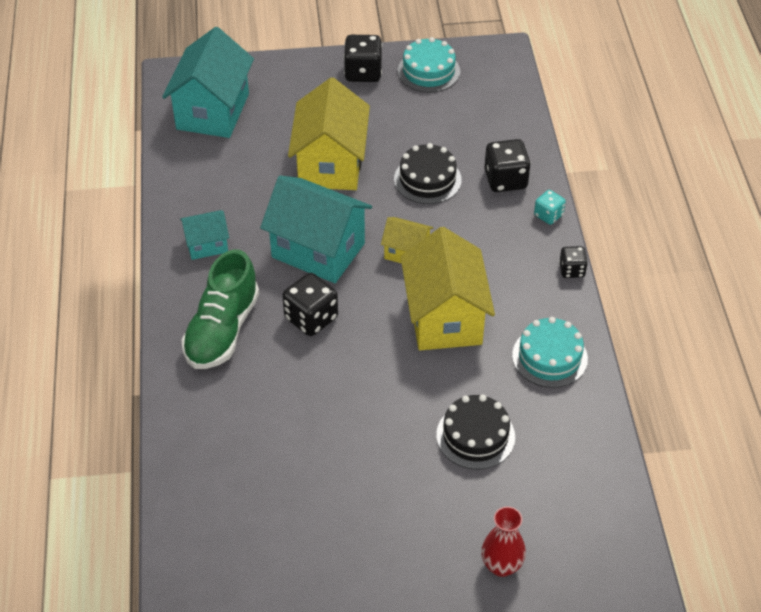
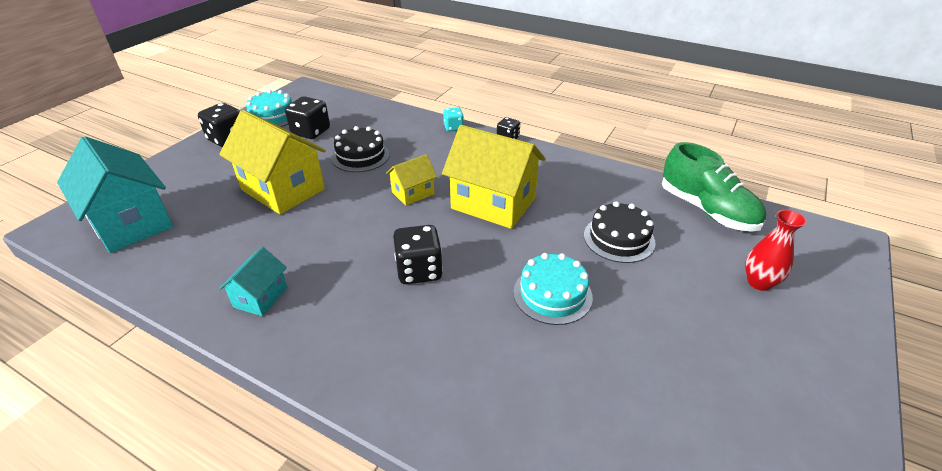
camera: 55 degrees left, 10 degrees down
(222, 330) = (369, 335): green shoe -> green shoe (706, 210)
(318, 250) = (355, 234): turquoise house -> none
(505, 180) = (404, 129): black dice -> black dice (311, 132)
(549, 357) = (572, 176): turquoise cake -> turquoise cake (552, 294)

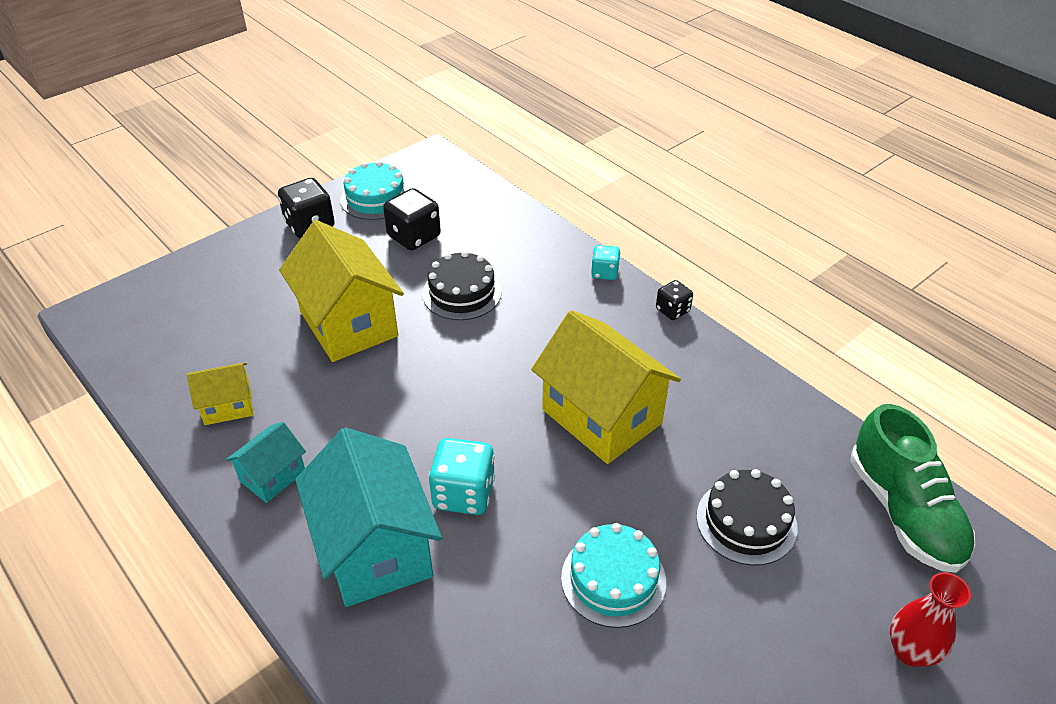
camera: 20 degrees right, 5 degrees up
(131, 223) = (168, 330): turquoise house -> turquoise house (375, 548)
(413, 193) = (504, 371): yellow house -> yellow house (228, 406)
(419, 270) = (464, 493): black dice -> turquoise dice

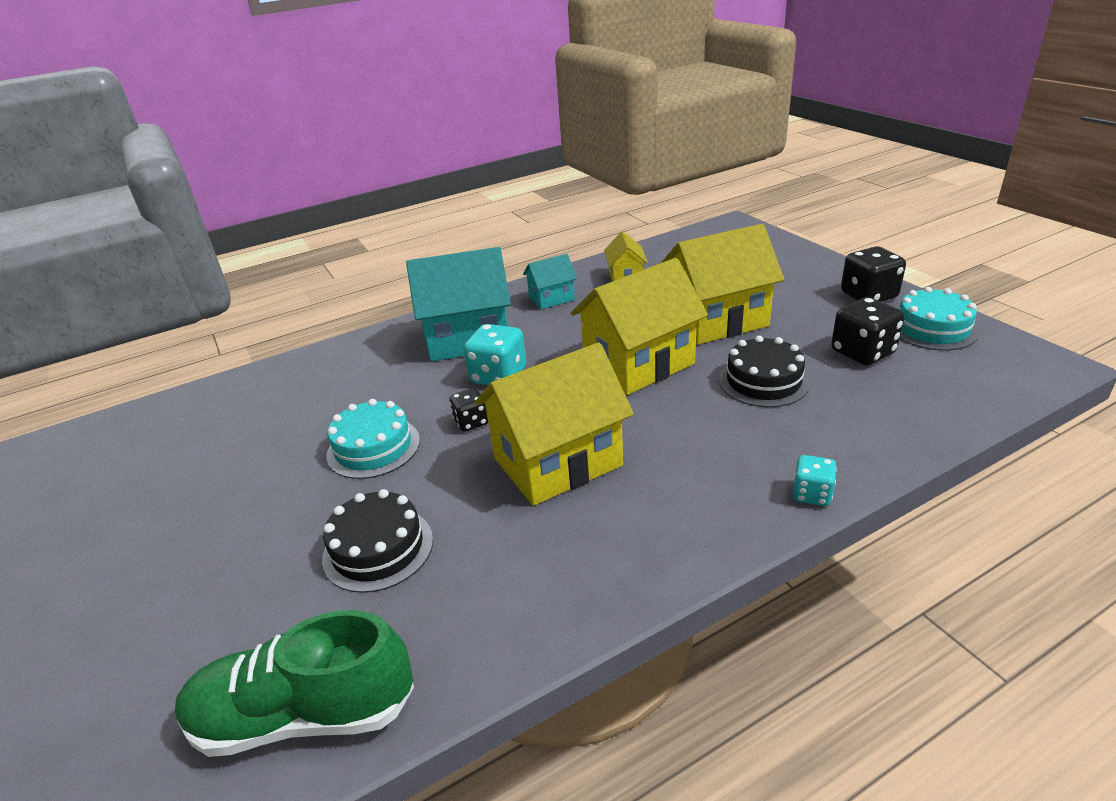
camera: 105 degrees right, 10 degrees down
(272, 476) = (551, 298): turquoise house -> turquoise house turned 75 degrees counterclockwise
(435, 376) = (638, 364): none -> yellow house
(672, 310) = (730, 551): black dice -> black dice (471, 422)
(910, 651) = (160, 645): red vase -> none

